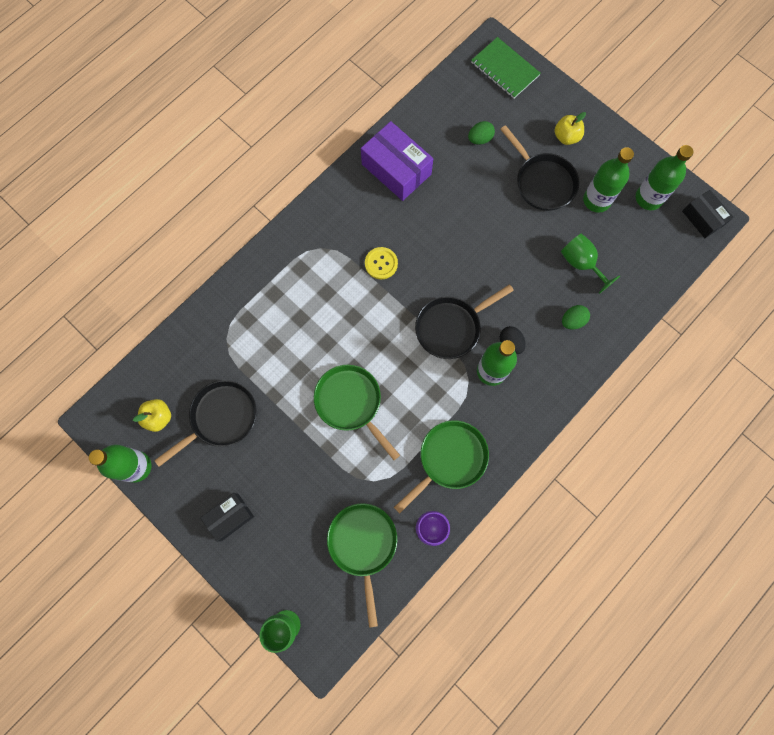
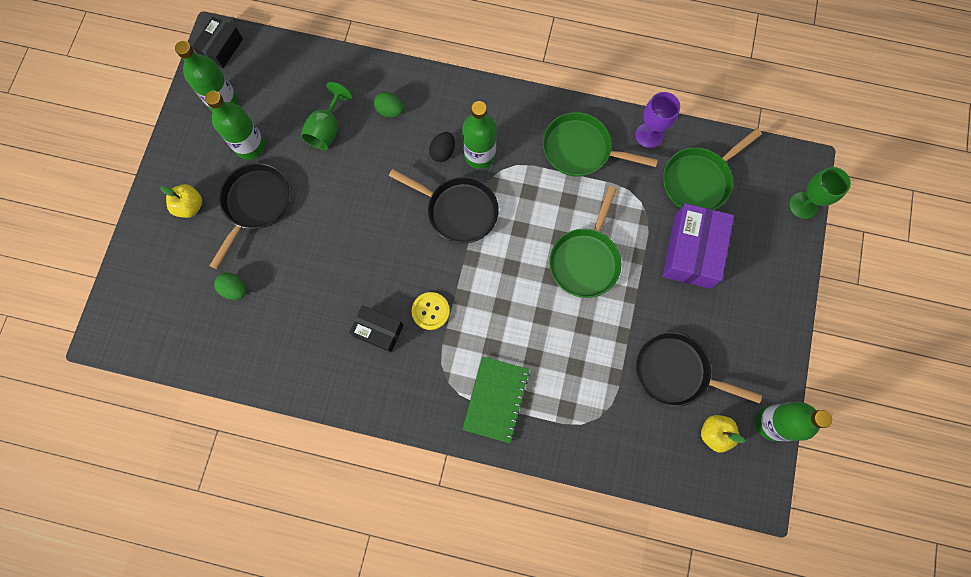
camera: 120 degrees left, 0 degrees up
(230, 517) = (754, 306): black box -> black box (378, 330)
(396, 169) = (315, 355): purple box -> purple box (692, 251)
(504, 69) = (133, 307): green notebook -> green notebook (496, 399)

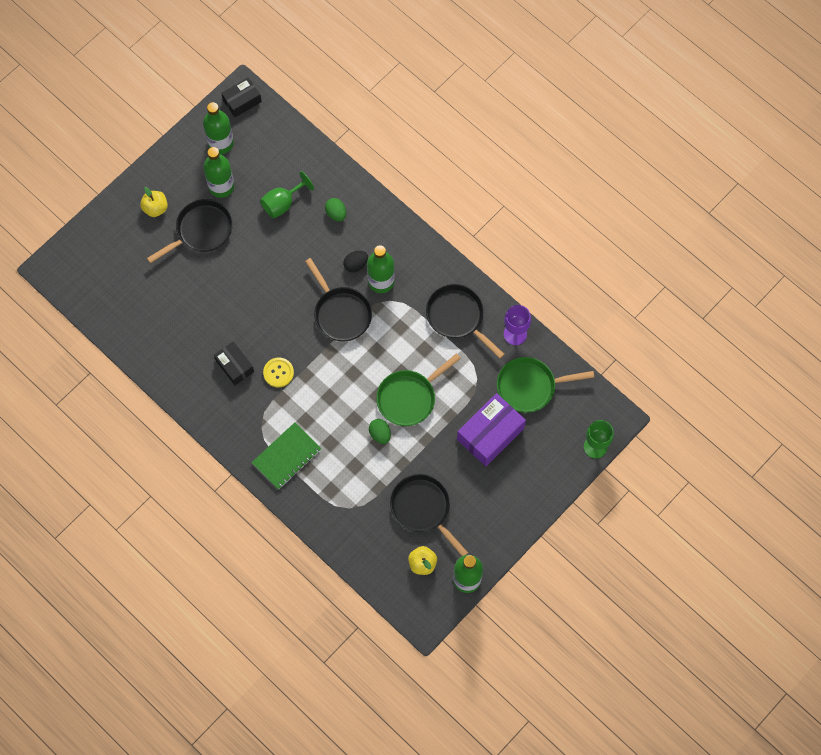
camera: 30 degrees right, 5 degrees down
(235, 289) = (154, 284): green egg -> green egg (380, 434)
(581, 149) = (458, 317): green pan -> black pan

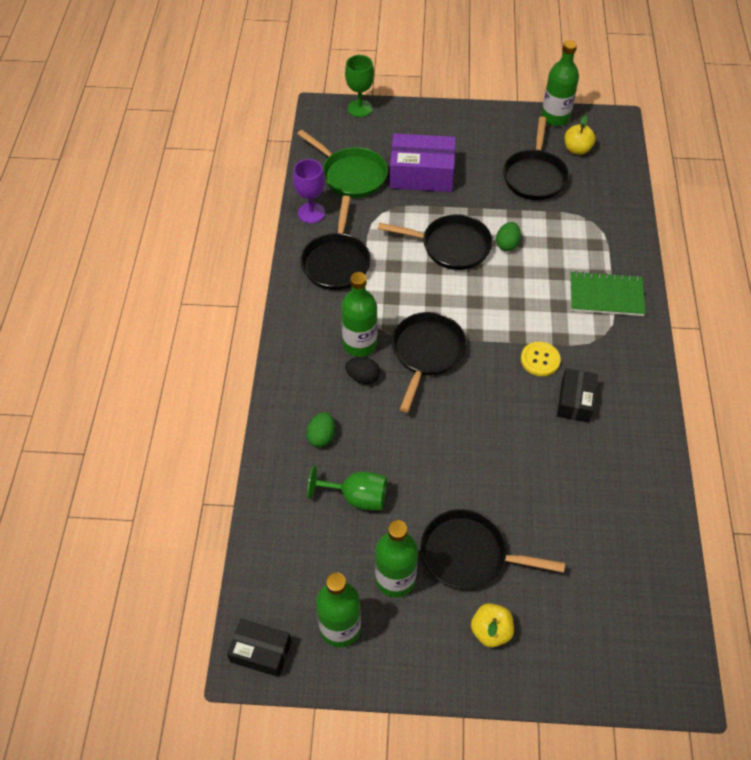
camera: 130 degrees left, 15 degrees down
(409, 397) = (451, 246): green pan -> black pan

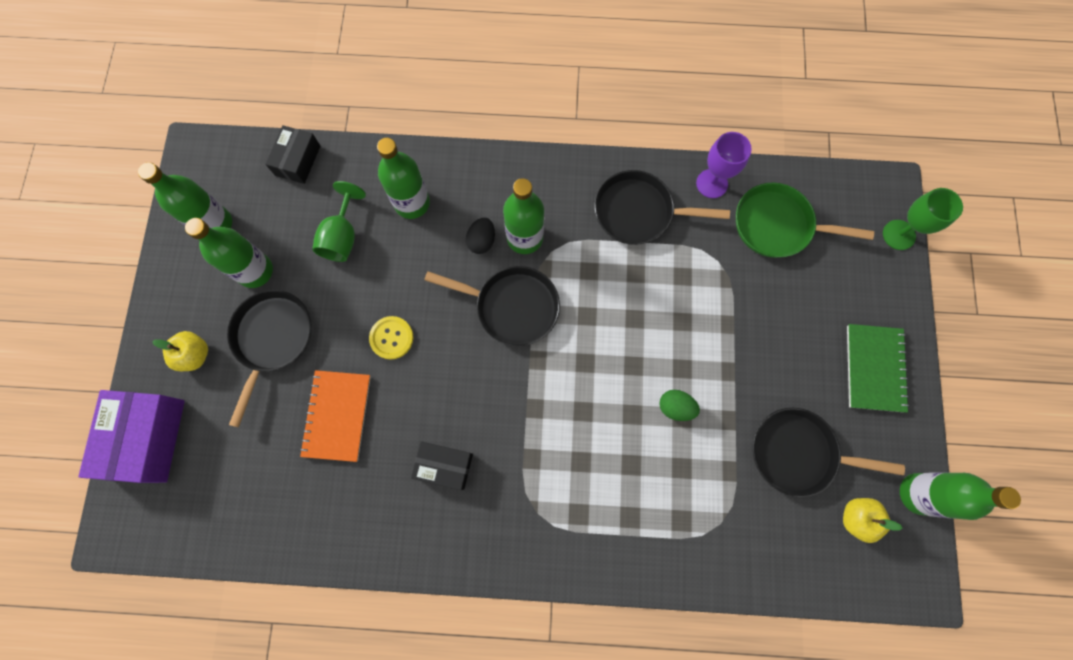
camera: 90 degrees right, 20 degrees up
(261, 652) = (202, 161): black box -> black box (298, 160)
(321, 436) = (412, 203): green egg -> green bottle
(351, 175) = (778, 225): green pan -> green pan turned 60 degrees clockwise
(421, 174) = (787, 308): purple box -> purple box (147, 438)
(451, 246) = (669, 339): black pan -> none
(540, 360) = (501, 431): yellow button -> yellow button (391, 338)
(540, 490) = (337, 415): none -> orange notebook
(606, 295) = (597, 524): green notebook -> green notebook (874, 368)

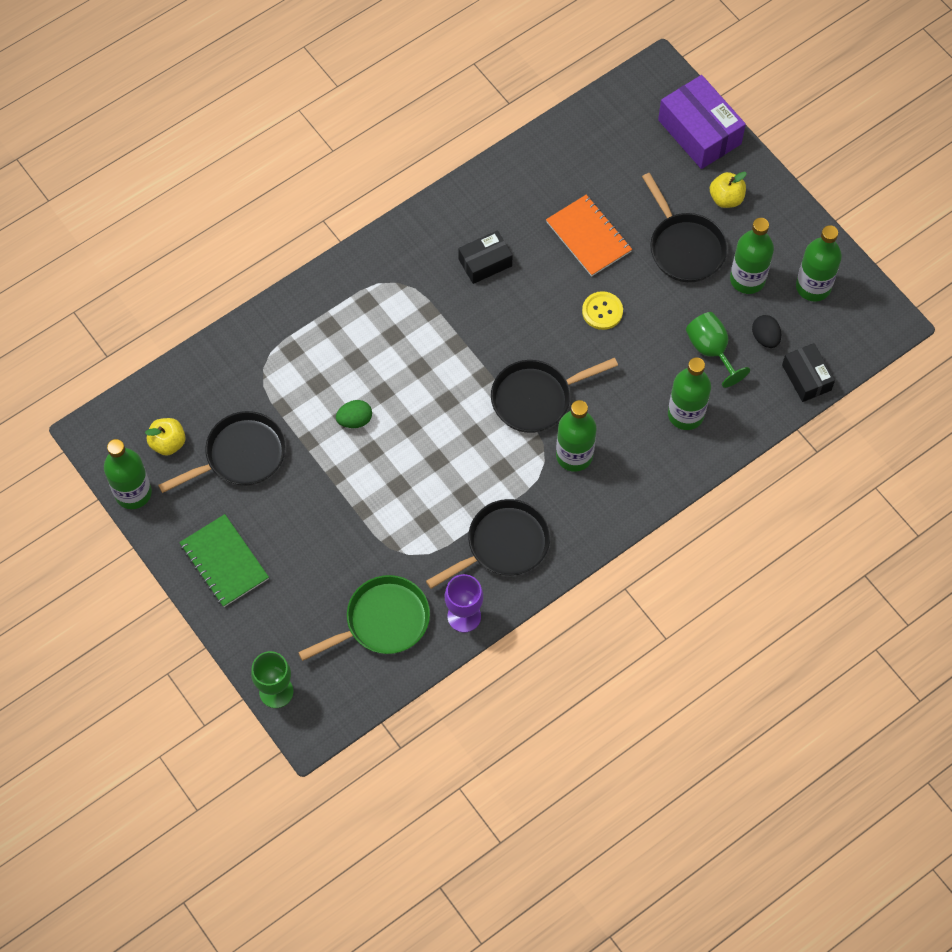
camera: 140 degrees right, 10 degrees down
(482, 241) = (604, 427): black egg -> black egg (765, 338)

